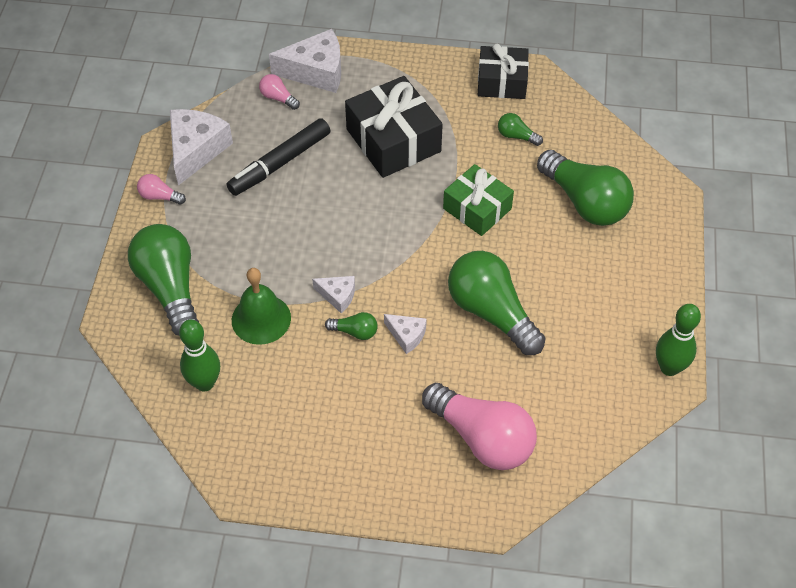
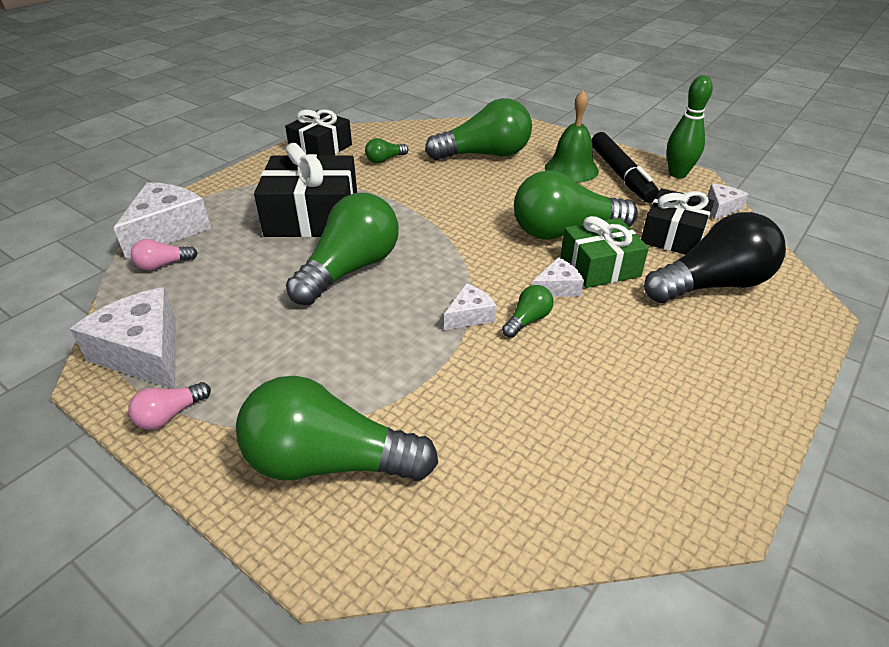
camera: 60 degrees left, 15 degrees down
(204, 383) = (518, 484): green bowling pin -> none
(261, 319) = (453, 388): green bell -> green bell (571, 169)
(280, 163) = (250, 294): black marker -> black marker (621, 175)
(343, 201) = (350, 269): none -> green light bulb
(477, 209) = (441, 201): green gift -> green gift (600, 266)
(482, 438) = (712, 285): pink light bulb -> black light bulb
(542, 392) = (673, 235): none -> black gift
(623, 419) = (721, 208): none -> white cheese

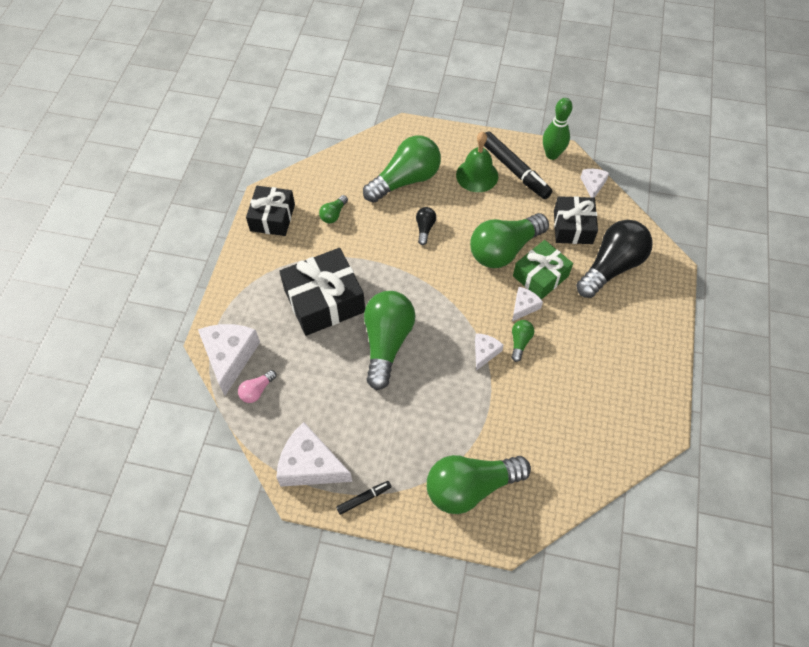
camera: 25 degrees left, 20 degrees up
(170, 415) = (364, 498): pink light bulb -> black marker
(477, 192) = (425, 228): none -> black light bulb

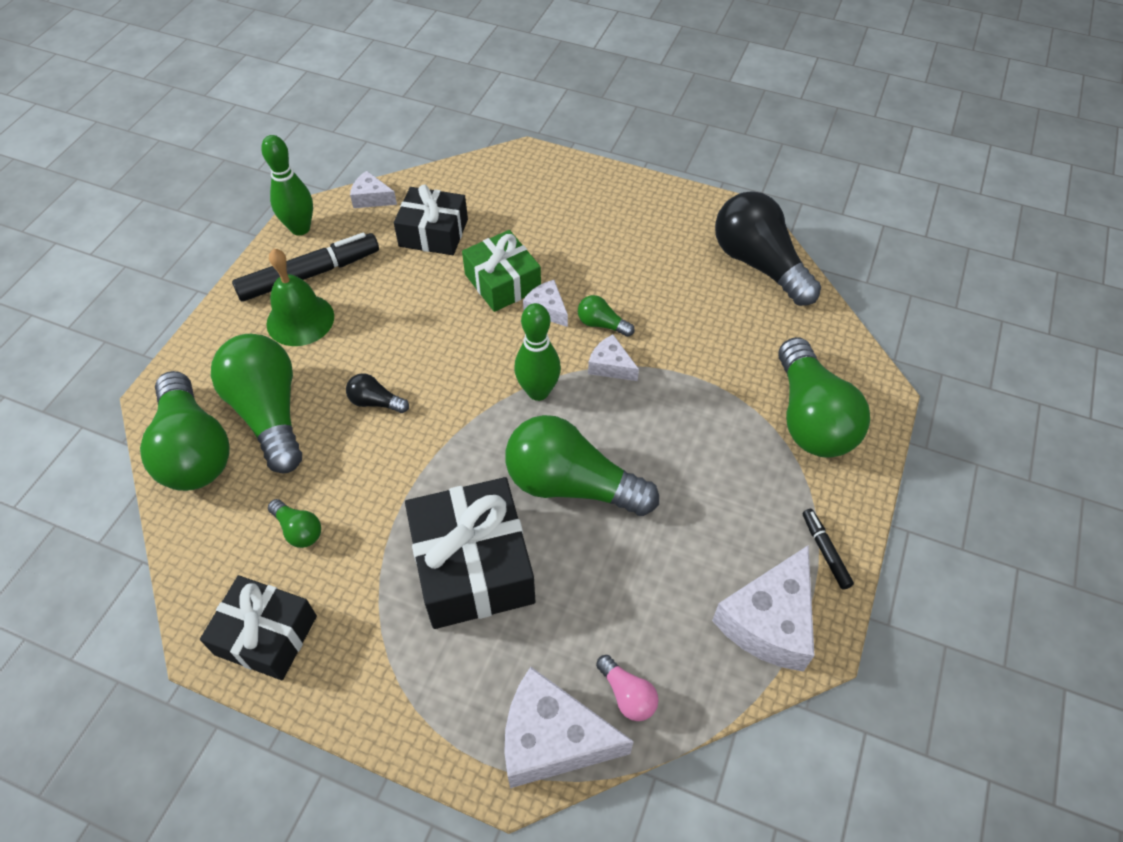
camera: 80 degrees left, 5 degrees down
(453, 313) = (538, 391): none -> green bowling pin
(504, 250) = (447, 313): green light bulb -> green light bulb (194, 450)
(611, 267) = (508, 209): black light bulb -> black light bulb (758, 264)

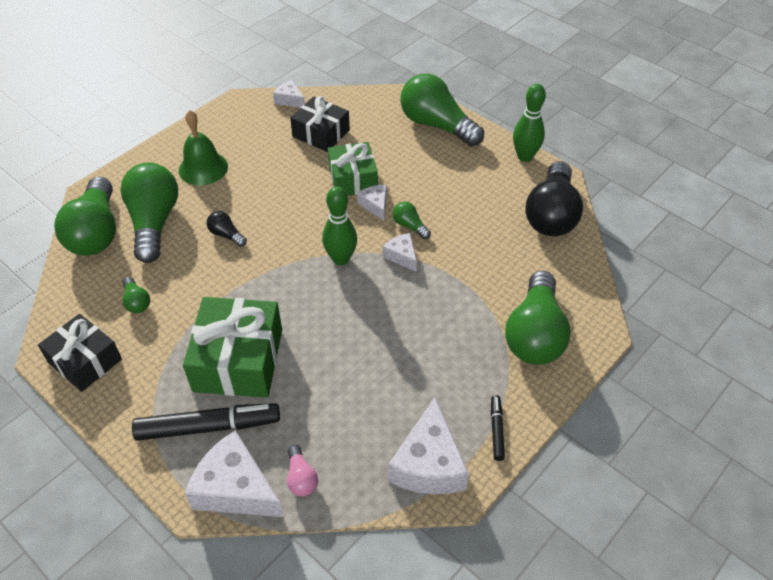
camera: 20 degrees right, 5 degrees down
(300, 228) = (232, 108): green bowling pin -> green bowling pin (525, 156)
(309, 274) = (223, 140): black marker -> black marker (208, 426)
(473, 566) = (238, 360): black gift -> green gift
(571, 484) = (333, 327): green light bulb -> green light bulb (436, 125)
(758, 264) = (551, 215): black light bulb -> black light bulb turned 150 degrees counterclockwise
(769, 621) = (429, 464): white cheese -> white cheese turned 45 degrees counterclockwise

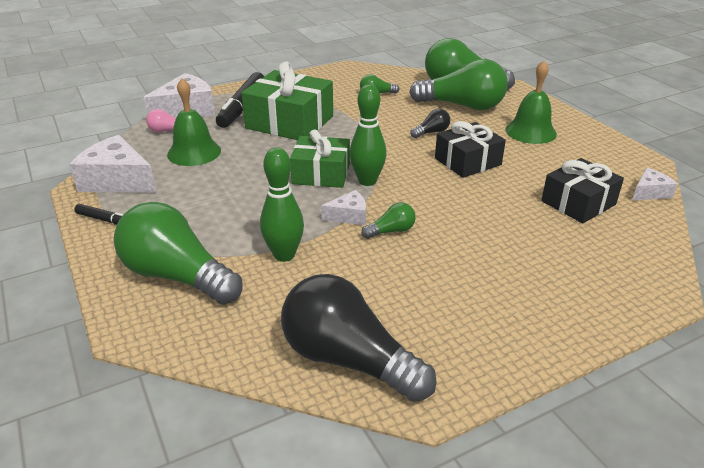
camera: 110 degrees right, 15 degrees down
(85, 361) = (334, 76): black gift -> black gift (467, 161)
(342, 422) = (194, 152): none -> green bell
(353, 179) = (487, 209): green gift -> green gift (321, 174)
(375, 205) = (436, 215): white cheese -> none
(436, 125) = (586, 300): green light bulb -> none
(525, 156) = (489, 376): green bowling pin -> green bowling pin (284, 255)

